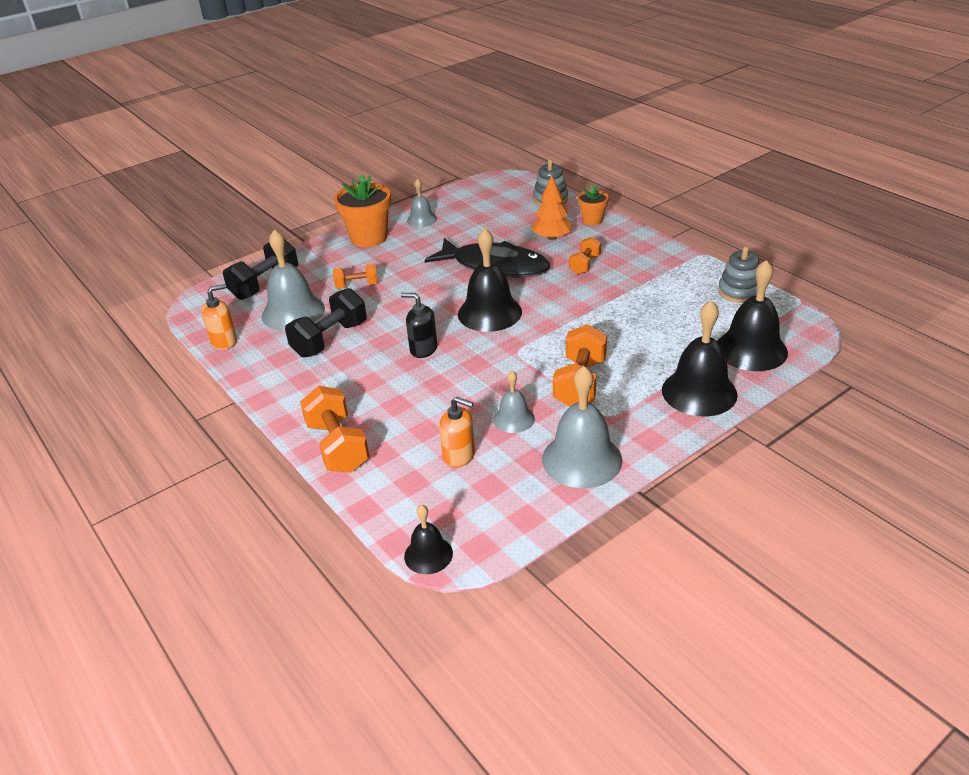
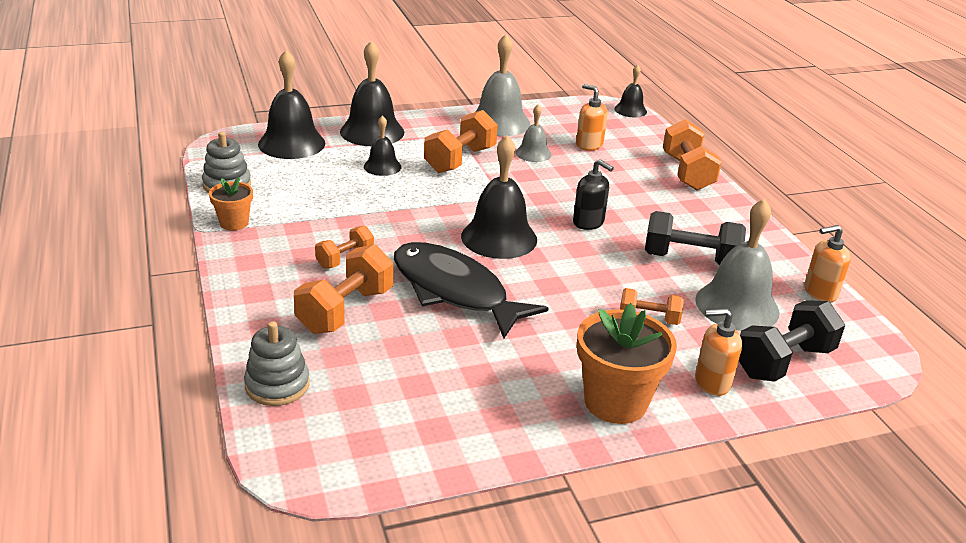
camera: 165 degrees left, 5 degrees down
(313, 261) = (712, 382): none -> orange soap dispenser
(330, 339) = (690, 259): black dumbbell -> black dumbbell turned 45 degrees clockwise
(421, 219) = (514, 414): grey bell -> none
(552, 238) = (345, 310): orange tree -> orange dumbbell
(592, 220) = (262, 321): orange flower pot -> orange flower pot (234, 223)
(642, 350) = (382, 166): none -> black bell

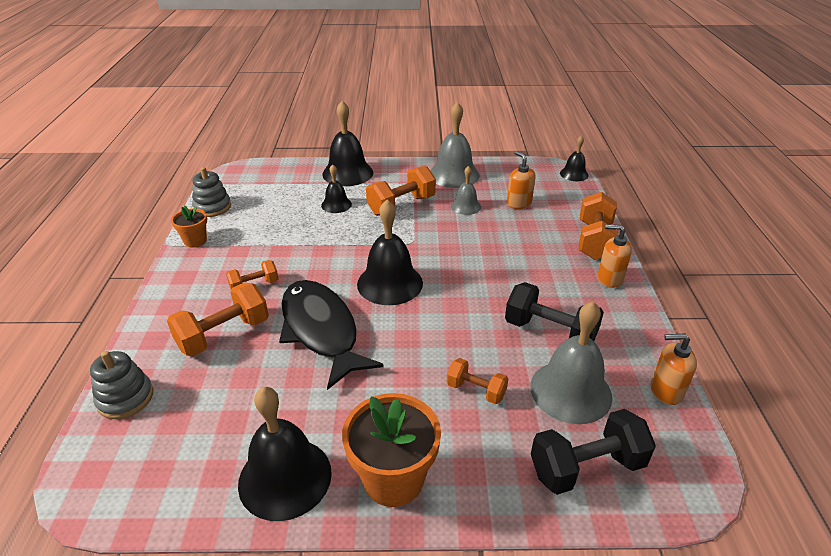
camera: 20 degrees right, 5 degrees up
(291, 143) = (281, 177): black bell -> black bell (285, 477)
(588, 222) = (476, 279): black soap dispenser -> none
(712, 382) = (500, 476): orange soap dispenser -> orange soap dispenser (609, 278)

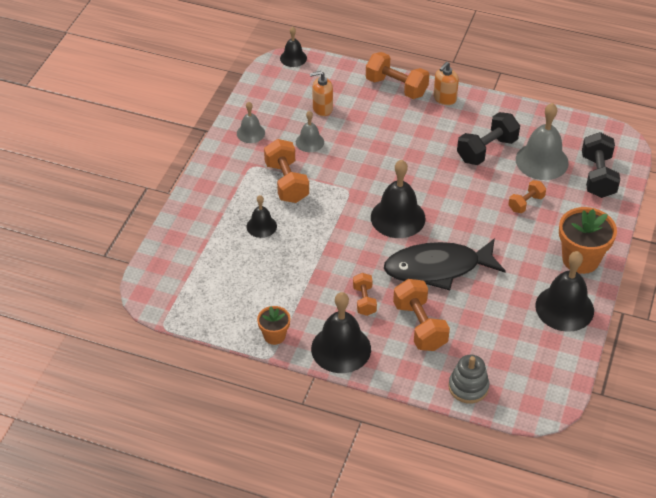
camera: 70 degrees left, 10 degrees up
(212, 207) = (217, 318): grey stacking toy -> none
(347, 173) = (204, 206): black bell -> black bell (341, 348)
(454, 174) = (250, 133): grey bell -> grey bell, size x0.55
(665, 391) = (556, 120): orange soap dispenser -> none

